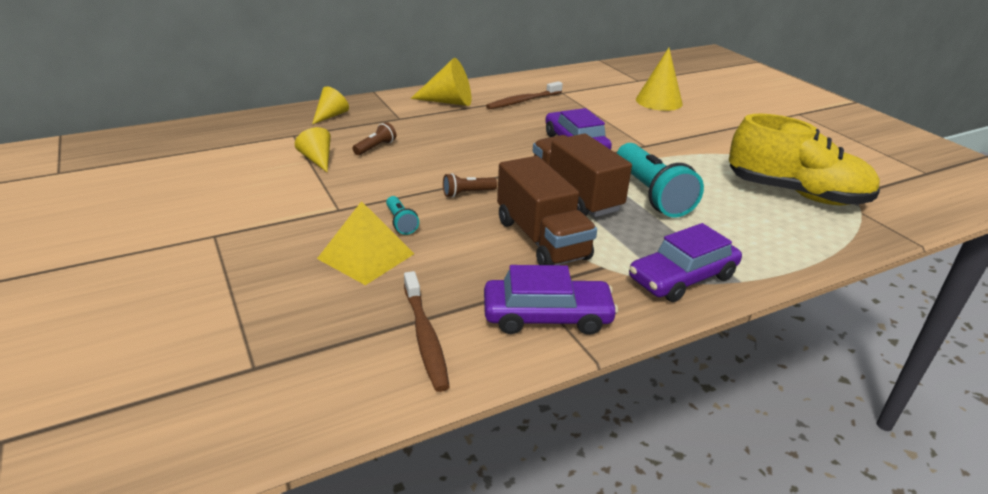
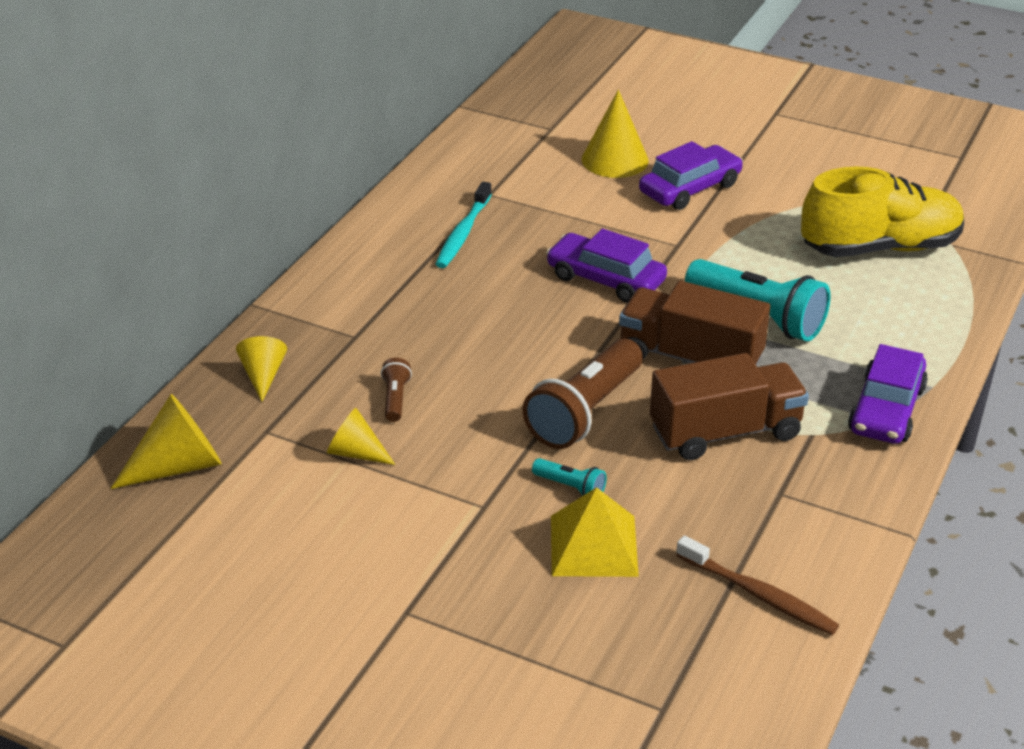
camera: 35 degrees left, 5 degrees up
(448, 102) = (375, 278): yellow cone -> yellow cone (178, 466)
(467, 193) = (584, 412): brown flashlight -> brown flashlight, size x2.19
(523, 101) = (463, 233): brown toothbrush -> turquoise toothbrush
(541, 239) = (725, 432): brown truck -> brown truck turned 45 degrees counterclockwise
(547, 316) = (827, 515): purple car -> purple car (690, 188)

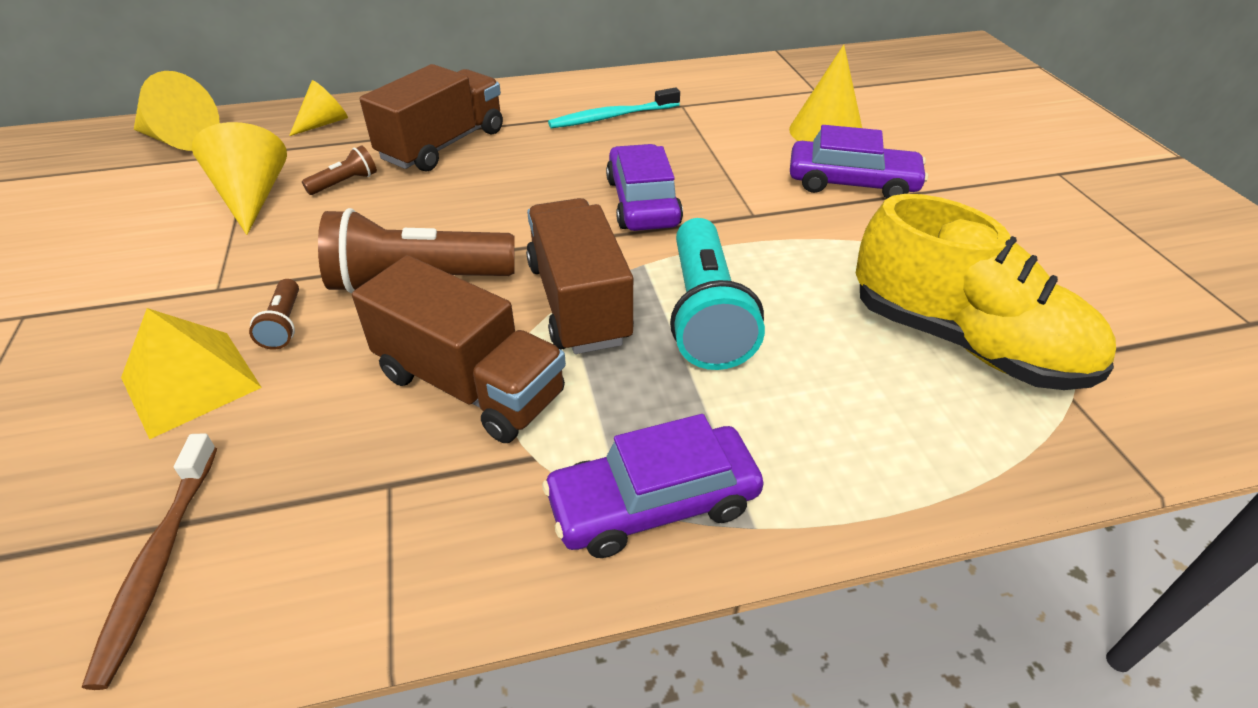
camera: 50 degrees right, 5 degrees up
(356, 453) = (252, 197): yellow cone -> yellow cone, size x1.58
(396, 329) = (443, 145): none -> brown truck
(570, 487) = (284, 325): turquoise flashlight -> brown flashlight

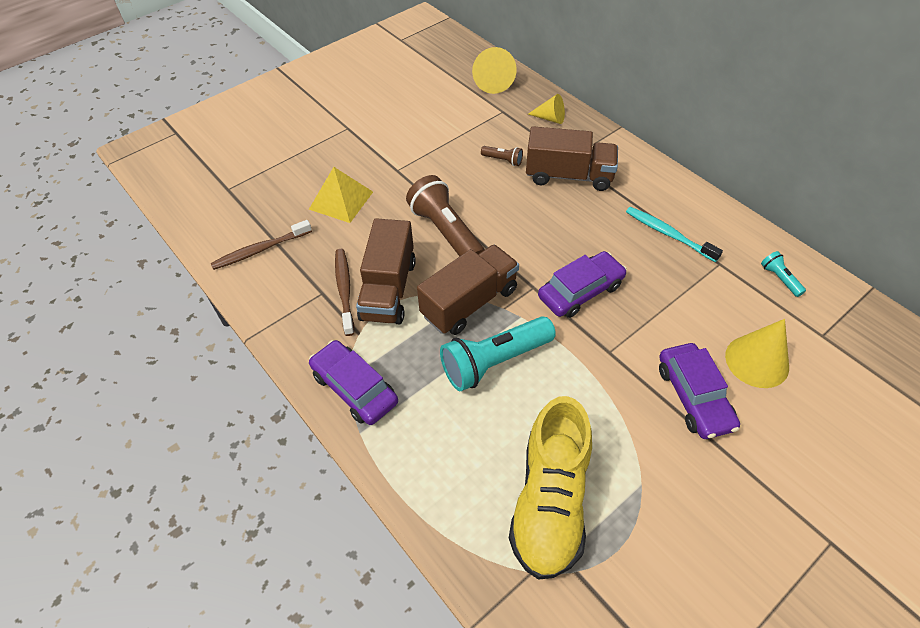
camera: 65 degrees right, 10 degrees up
(252, 197) = (466, 137): yellow cone -> none
(284, 325) = (388, 206): brown flashlight -> none
(415, 446) = (344, 290): none -> brown toothbrush
(730, 84) = (779, 279): none -> turquoise flashlight

